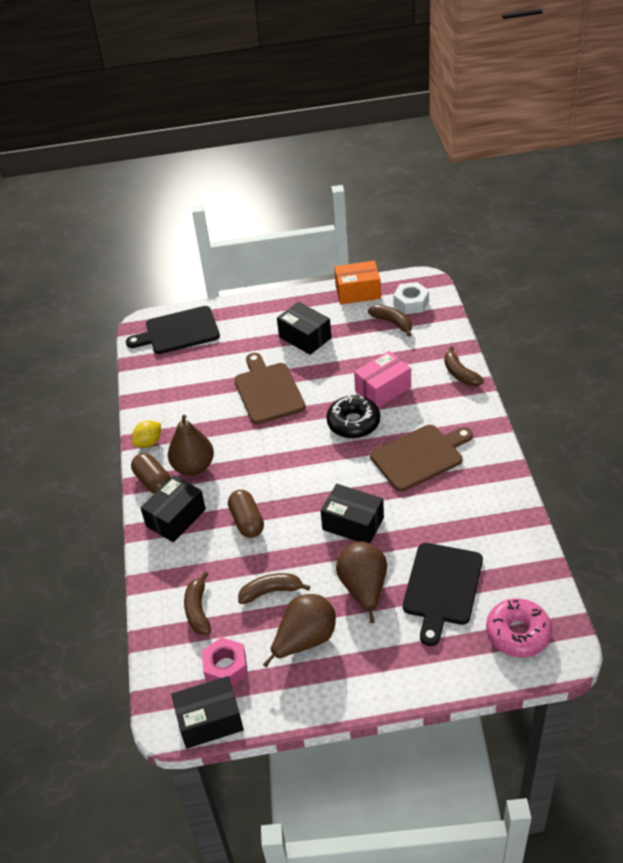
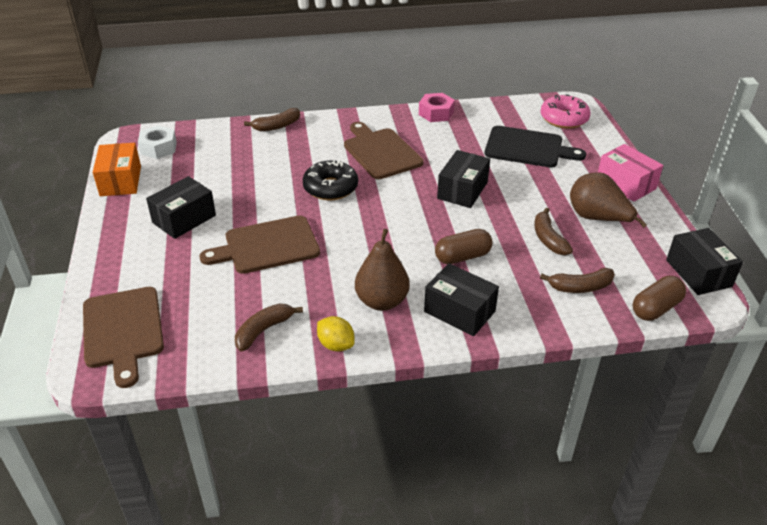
camera: 95 degrees left, 5 degrees down
(153, 482) = (403, 335): brown capsule -> brown capsule (655, 308)
(178, 331) = (123, 331): black cutting board -> brown cutting board
(225, 667) = (640, 265): pink nut -> pink nut (436, 113)
(364, 589) = (536, 186): brown pear -> none
(383, 389) = (286, 169): pink box -> pink box (626, 184)
(393, 323) = (185, 160): brown banana -> brown banana (264, 330)

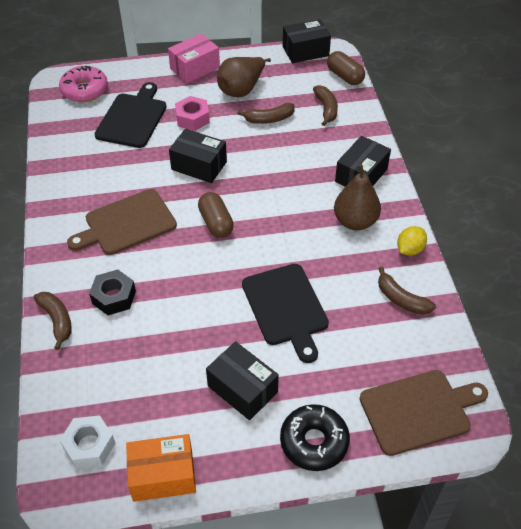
camera: 90 degrees left, 10 degrees up
(267, 246) = (286, 308): brown cutting board -> black cutting board
(296, 150) = (114, 297): none -> black nut
(330, 188) = (189, 263): black donut -> black donut (314, 442)
(436, 113) = (55, 179): pink nut -> pink nut (192, 118)
(462, 257) = (294, 170): brown capsule -> brown capsule (216, 223)

